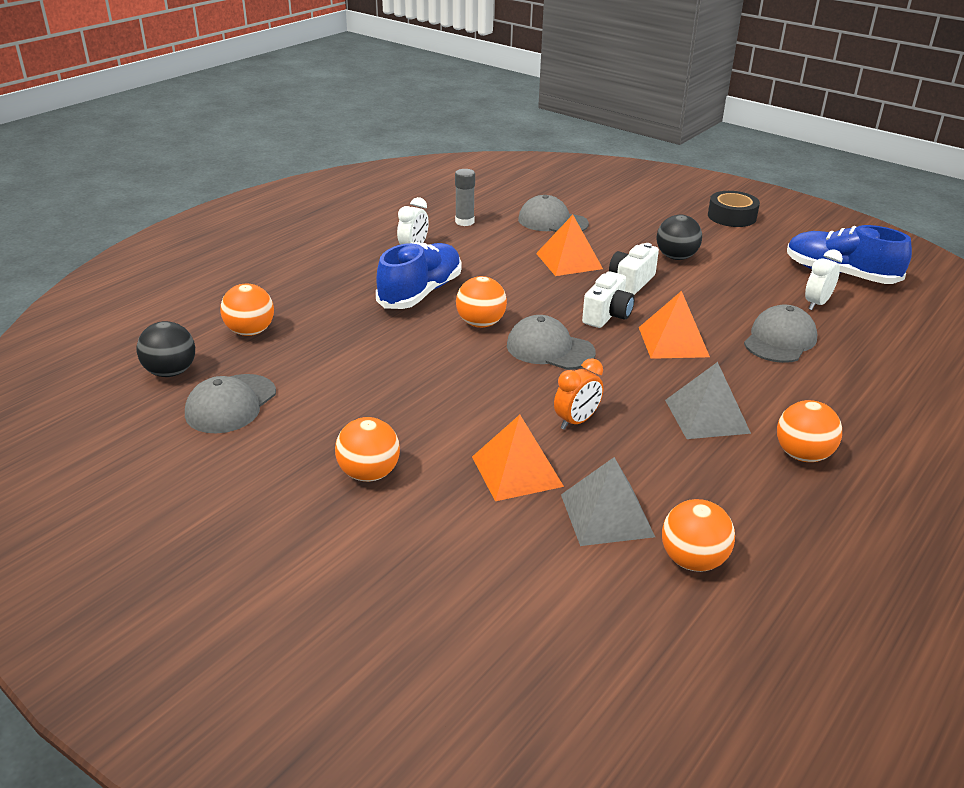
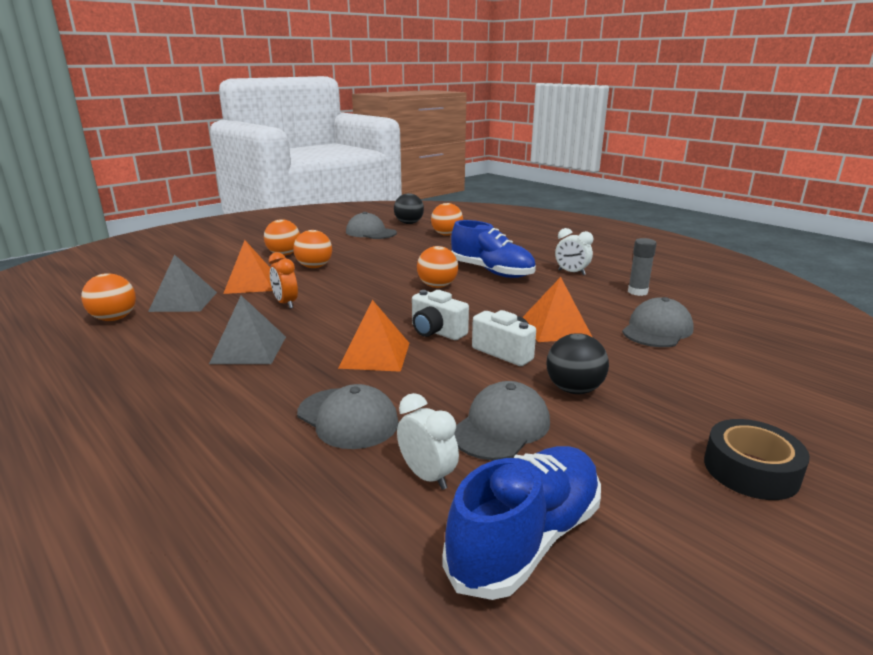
camera: 100 degrees right, 10 degrees down
(549, 349) = (388, 304): grey cap -> grey cap (501, 427)
(802, 455) = (156, 381): orange ball -> orange ball (314, 267)

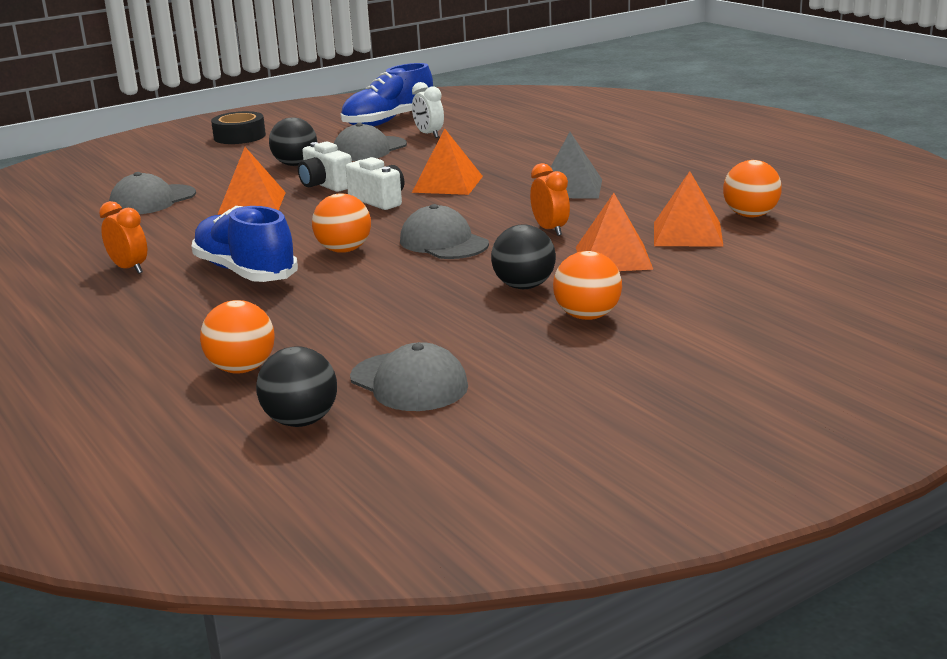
camera: 170 degrees left, 0 degrees up
(184, 301) = (687, 234): grey pyramid -> orange pyramid
(314, 267) = (524, 286): orange ball -> black ball
(347, 418) = (475, 152): grey cap -> grey cap (443, 242)
(571, 272) = (129, 269): white clock -> orange clock
(637, 292) = (93, 239): grey glue stick -> none

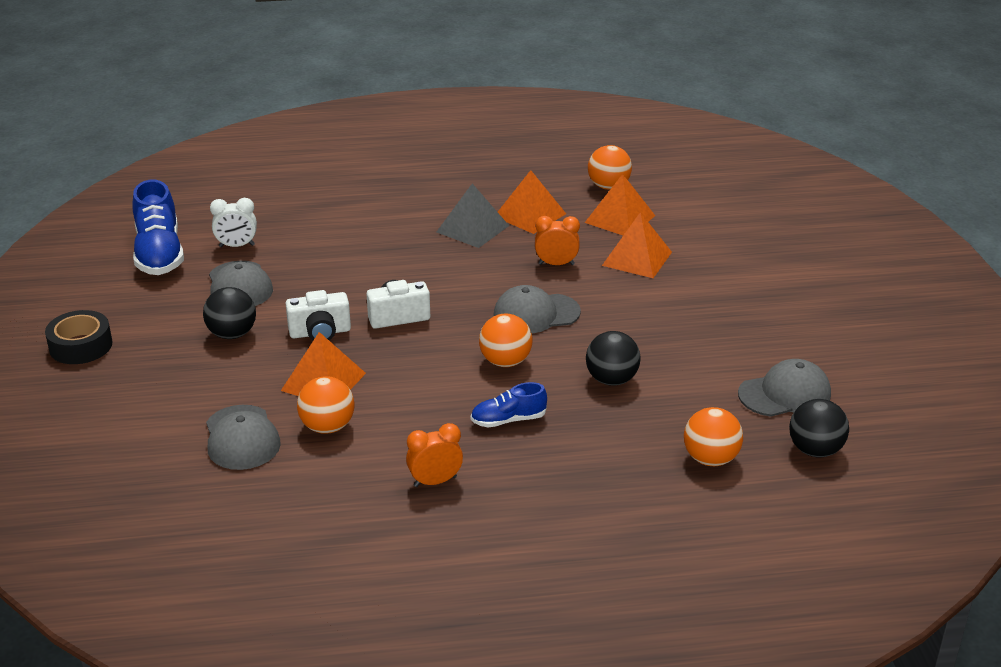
camera: 65 degrees left, 10 degrees up
(245, 272) = (508, 420): blue shoe -> blue shoe, size x0.55
(447, 184) = (394, 275): orange pyramid -> orange pyramid (529, 215)
(524, 286) = (657, 306): black ball -> black ball (611, 380)
(587, 316) = (730, 299): orange ball -> orange ball (327, 427)

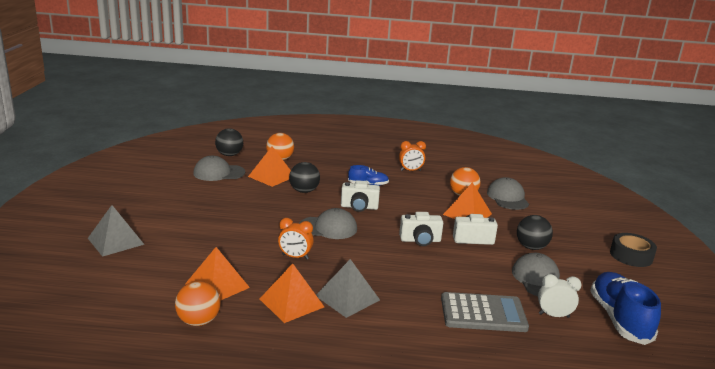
camera: 170 degrees left, 10 degrees down
(319, 236) = (483, 313): none -> grey calculator
(505, 362) = (359, 207): orange ball -> white camera
(637, 258) = (232, 251): orange pyramid -> orange pyramid (271, 176)
(785, 247) = (115, 241): none -> grey pyramid

